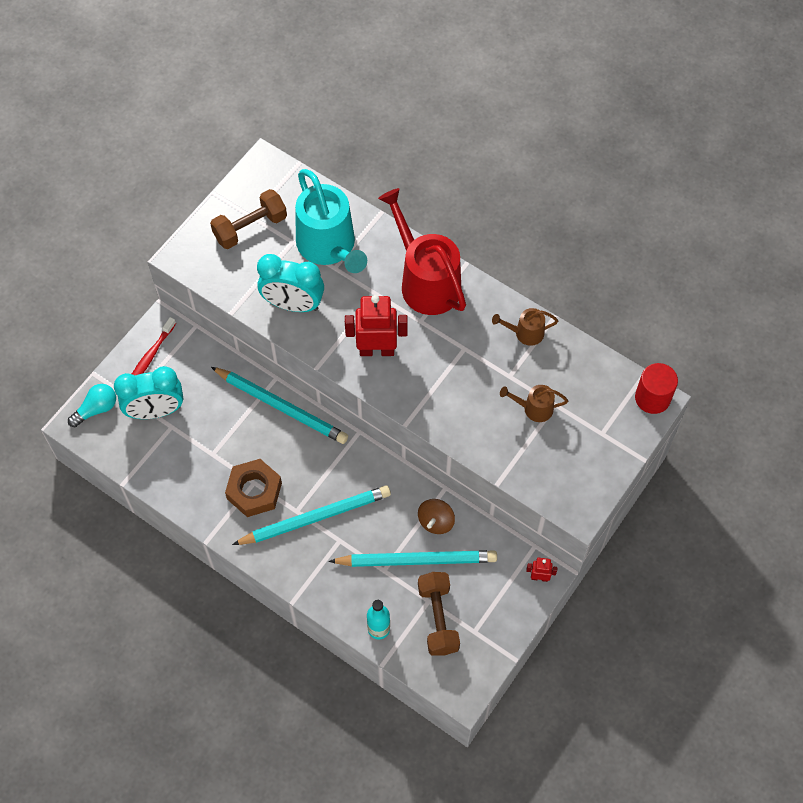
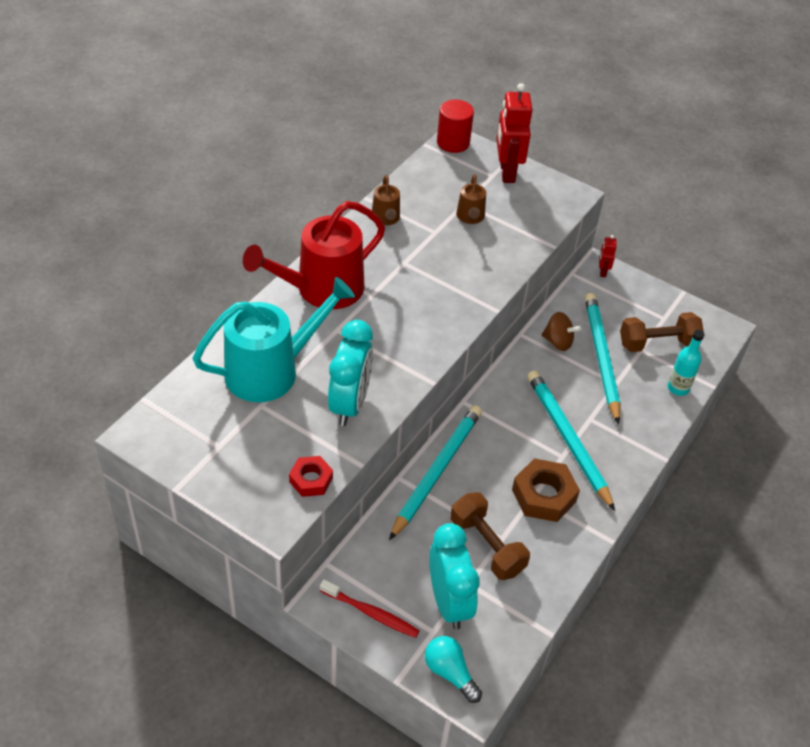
camera: 95 degrees left, 15 degrees down
(217, 279) = (311, 480): none -> red nut
(250, 228) = (236, 447): brown dumbbell -> brown dumbbell (487, 546)
(377, 350) = (409, 331): red robot -> red robot (506, 172)

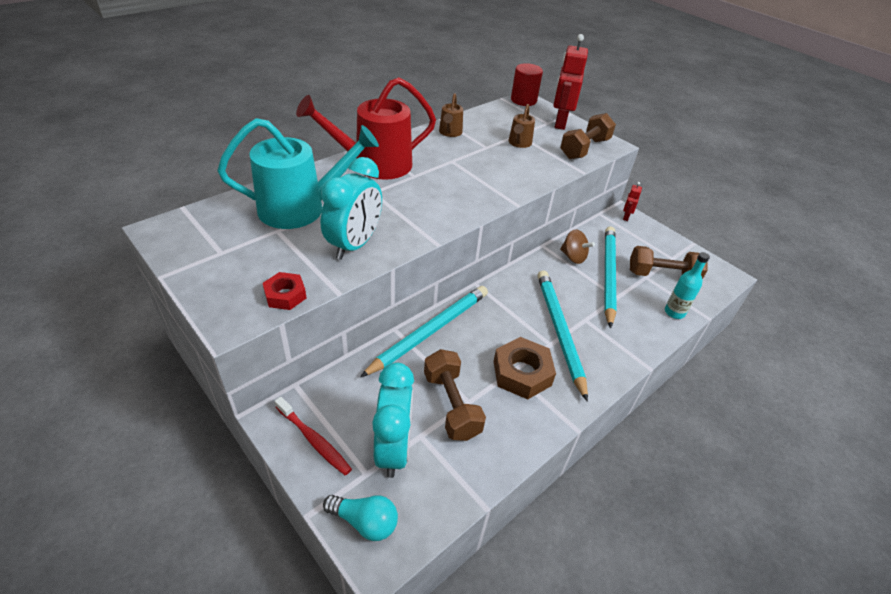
camera: 15 degrees right, 5 degrees down
(450, 673) = (365, 521): turquoise light bulb -> turquoise light bulb turned 135 degrees clockwise
(545, 209) = (584, 149): none -> brown dumbbell

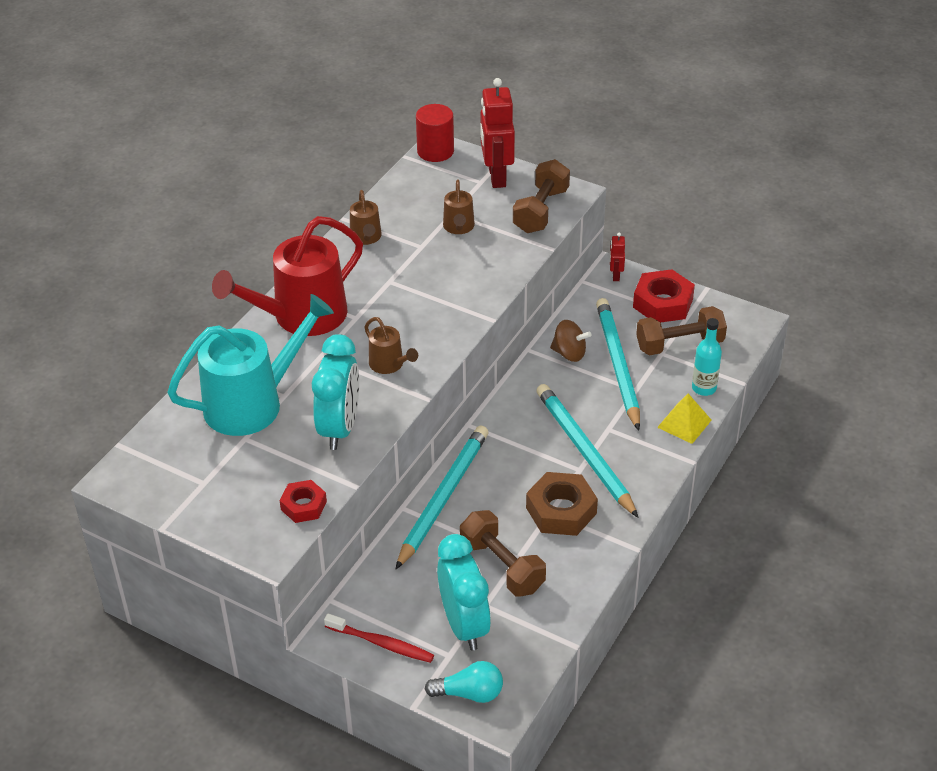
camera: 15 degrees left, 0 degrees up
(421, 212) = (389, 365): none -> brown watering can
(650, 335) = (684, 423): none -> yellow pyramid
(656, 243) = (663, 303): none -> red nut

